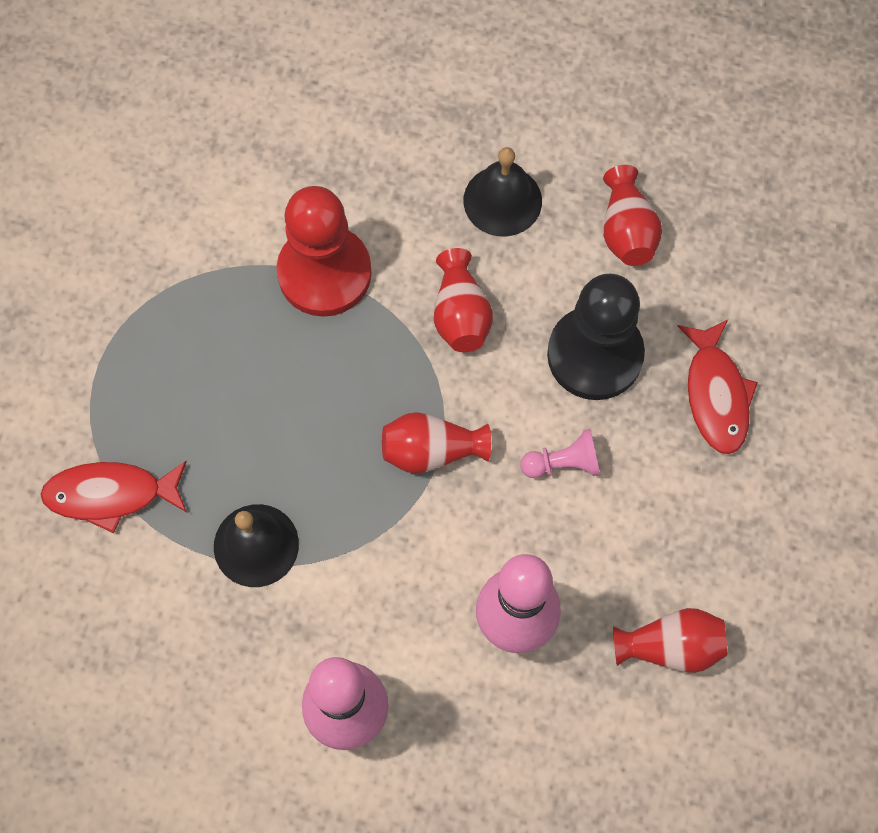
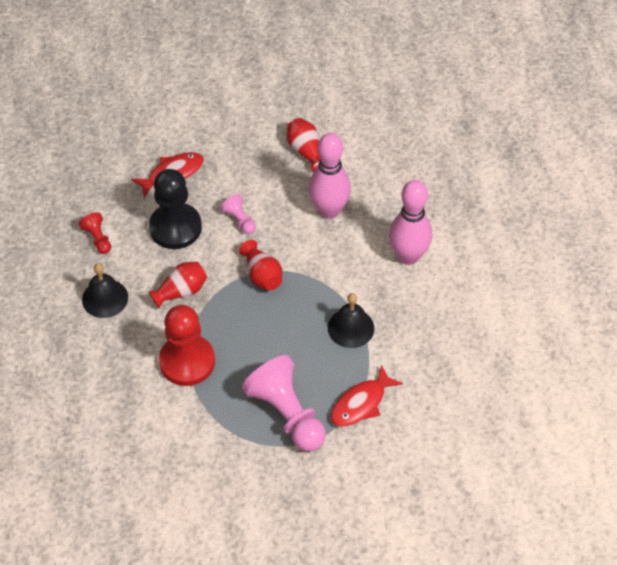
camera: 115 degrees left, 15 degrees down
(111, 494) = (361, 403): red fish -> red fish turned 75 degrees clockwise
(155, 376) = (287, 413): none -> pink pawn
(626, 230) = (98, 238): red vase -> red pawn

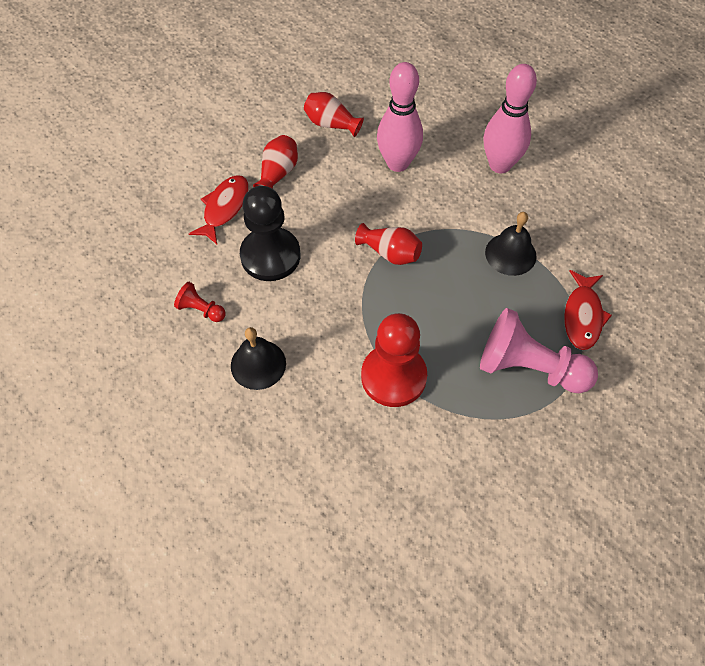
camera: 35 degrees left, 5 degrees up
(181, 291) = (328, 312): red vase -> red vase (278, 173)
(240, 220) = (325, 215): pink pawn -> none

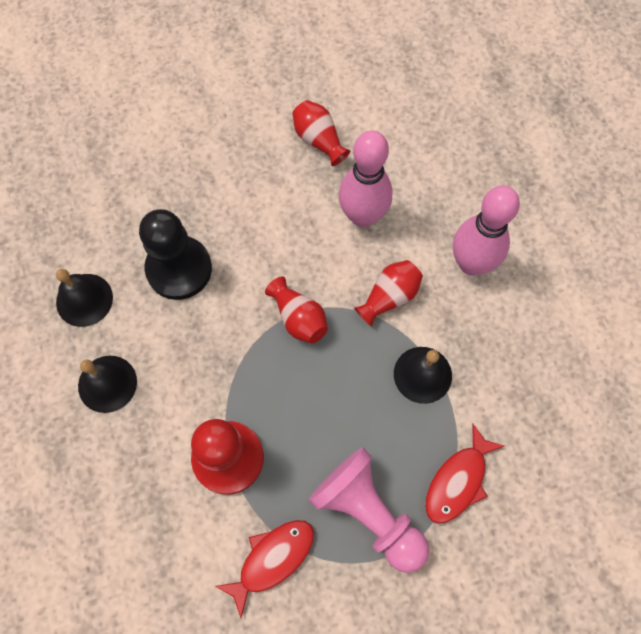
camera: 25 degrees right, 10 degrees up
(201, 310) = (84, 300): red pawn -> black bell
(224, 208) = (162, 195): red fish -> red fish (272, 559)
(278, 173) = (234, 177): red vase -> red vase (389, 297)

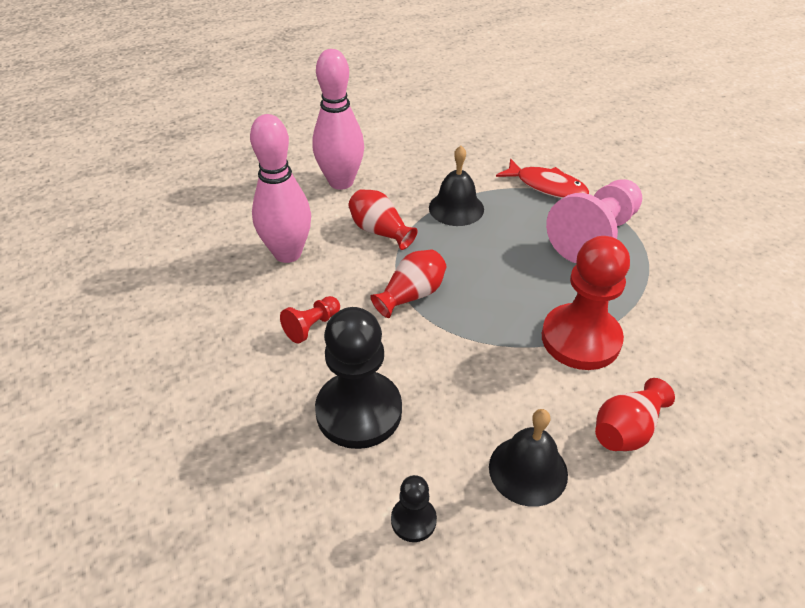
camera: 95 degrees left, 25 degrees down
(84, 300) = (413, 520): black bell -> black pawn
(270, 236) = (312, 326): none -> red pawn
(272, 559) = (666, 296): red fish -> none
(319, 140) = (184, 293): red vase -> red vase (627, 430)

